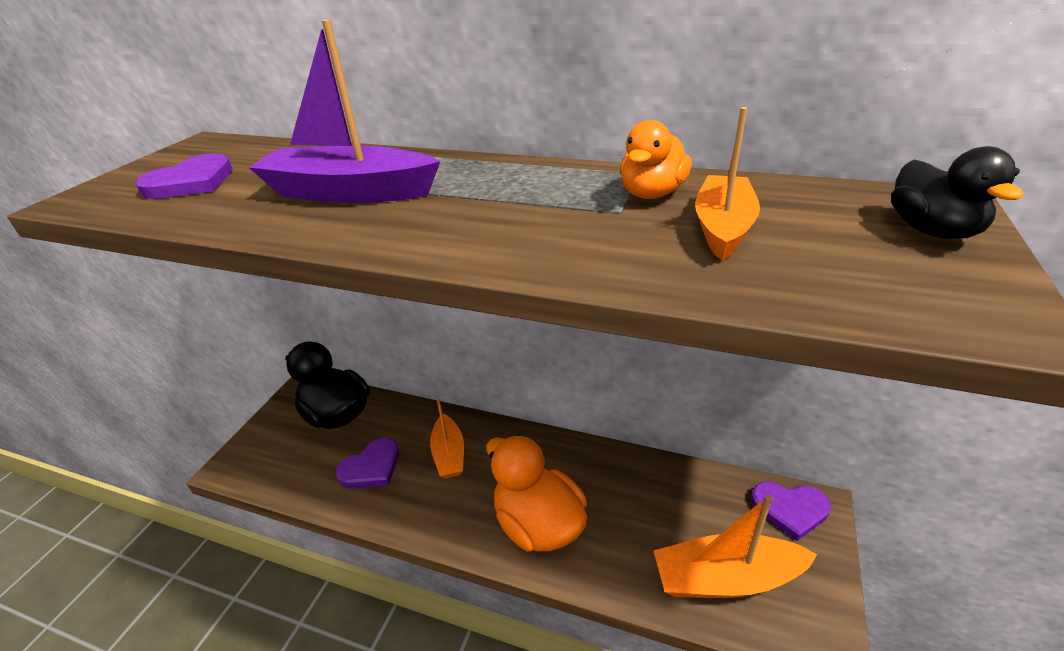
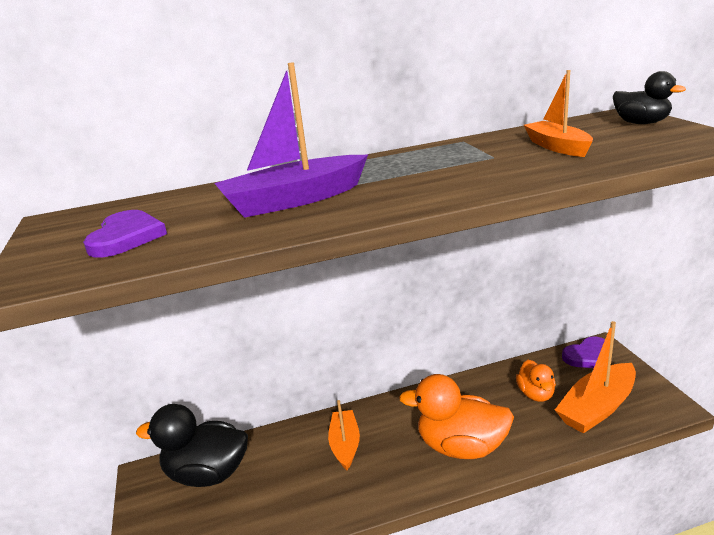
camera: 35 degrees left, 10 degrees down
(371, 467) = (289, 489): purple heart -> none
(449, 454) = (345, 445): orange boat -> orange boat turned 135 degrees counterclockwise
(651, 194) = (492, 146): orange duck -> orange duck (536, 394)

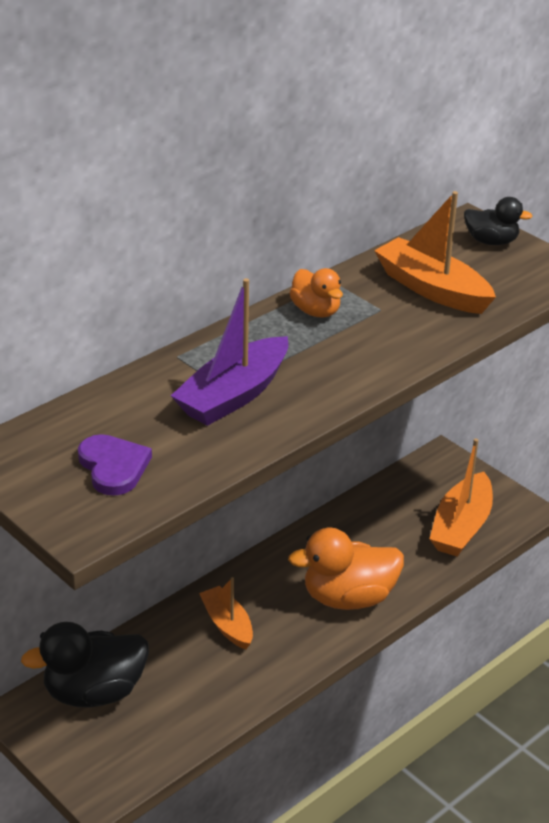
camera: 30 degrees left, 10 degrees up
(536, 394) = (397, 525): orange duck -> orange duck (316, 311)
(557, 147) = (432, 289): orange boat -> orange boat, size x1.54
(589, 356) = (434, 469): purple heart -> none

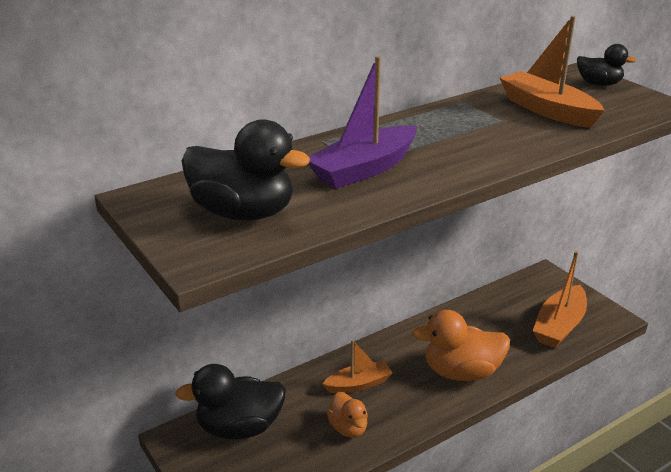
camera: 10 degrees right, 5 degrees down
(113, 467) = (243, 213): purple heart -> black duck
(227, 625) = (358, 384): orange boat -> orange boat turned 90 degrees clockwise
(316, 311) = (446, 119): orange duck -> orange duck (348, 428)

